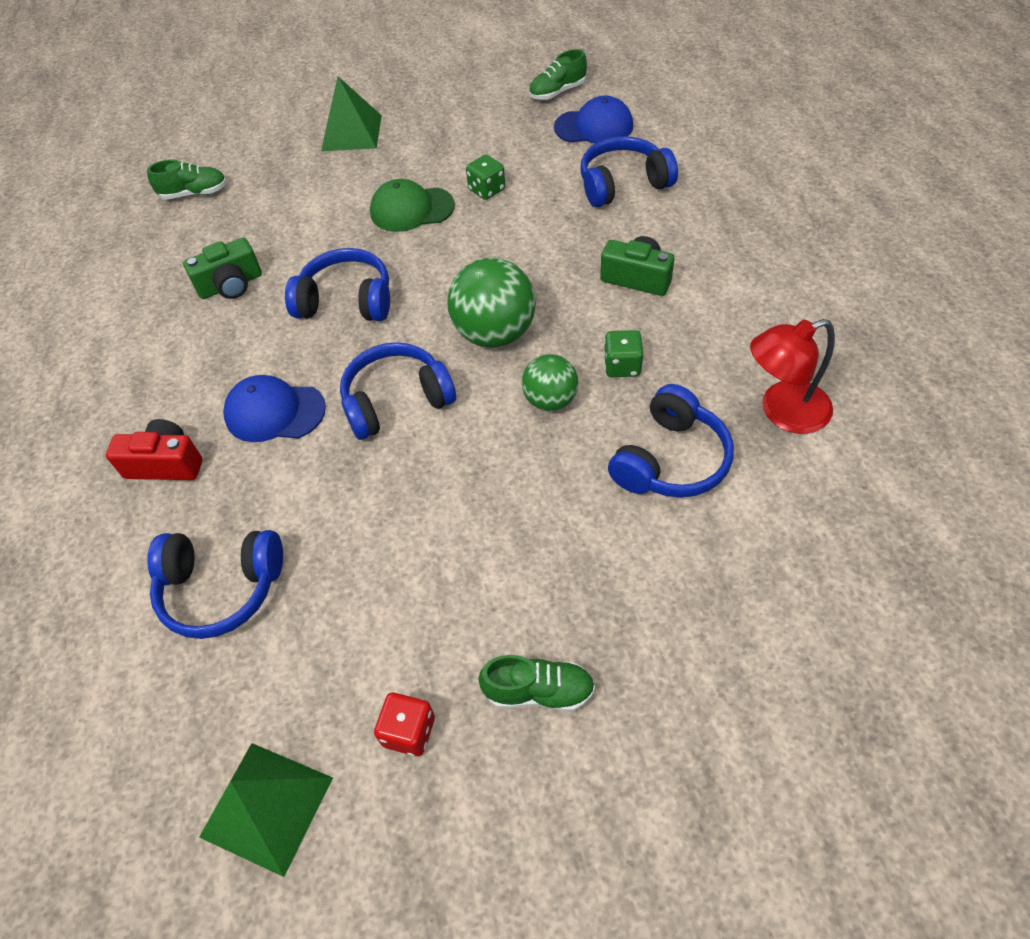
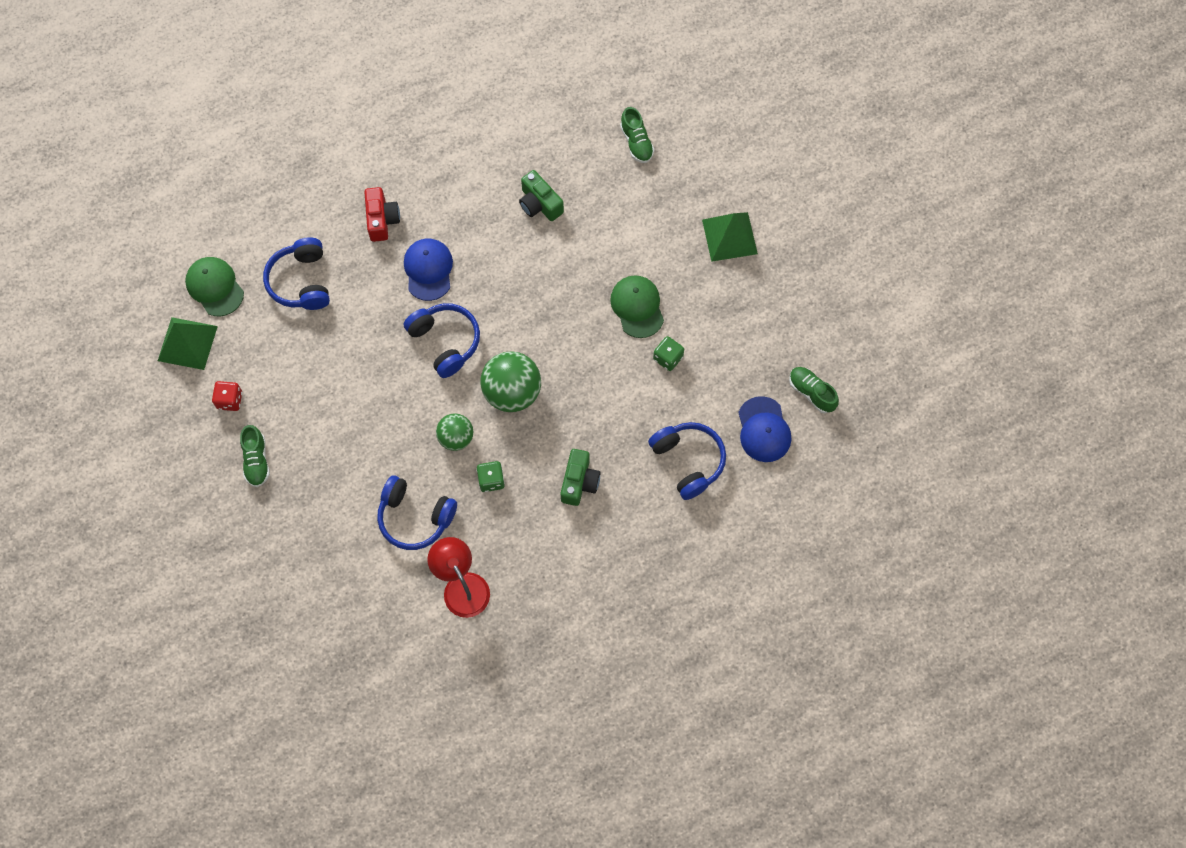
camera: 75 degrees right, 15 degrees up
(170, 741) = (215, 287): none -> green cap
(346, 301) = (532, 286): blue headphones -> none

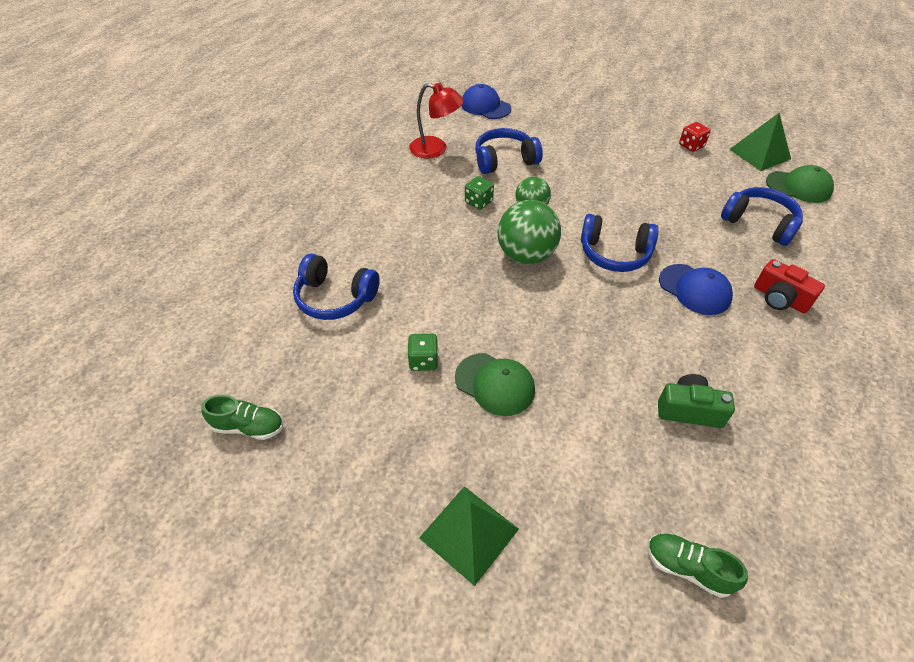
camera: 140 degrees right, 20 degrees down
(256, 460) = (632, 132): green shoe -> none
(579, 482) = (413, 236): green camera -> none
(763, 430) = (280, 362): blue cap -> blue cap (485, 106)

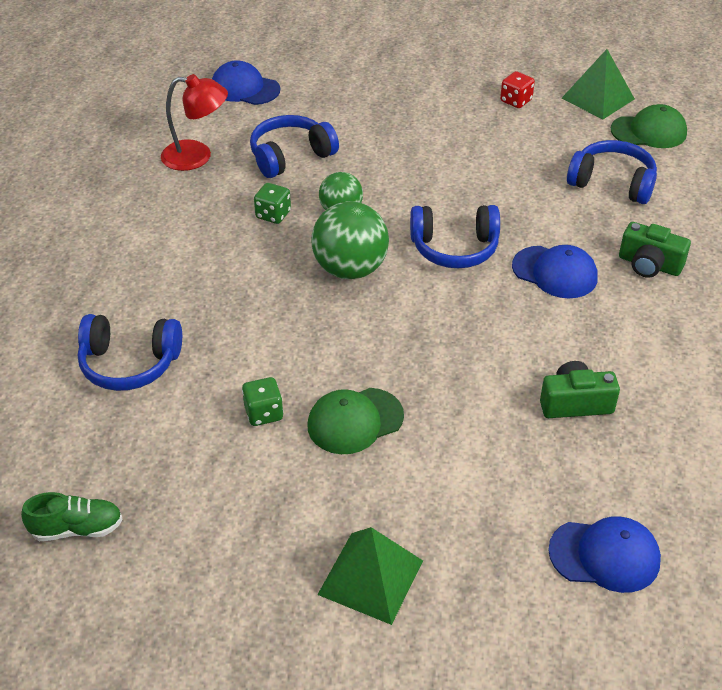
camera: 15 degrees left, 5 degrees down
(495, 384) = (355, 421): green cap -> green cap turned 135 degrees clockwise
(687, 568) = (604, 555): green shoe -> blue cap
(779, 298) = (649, 265): red camera -> green camera

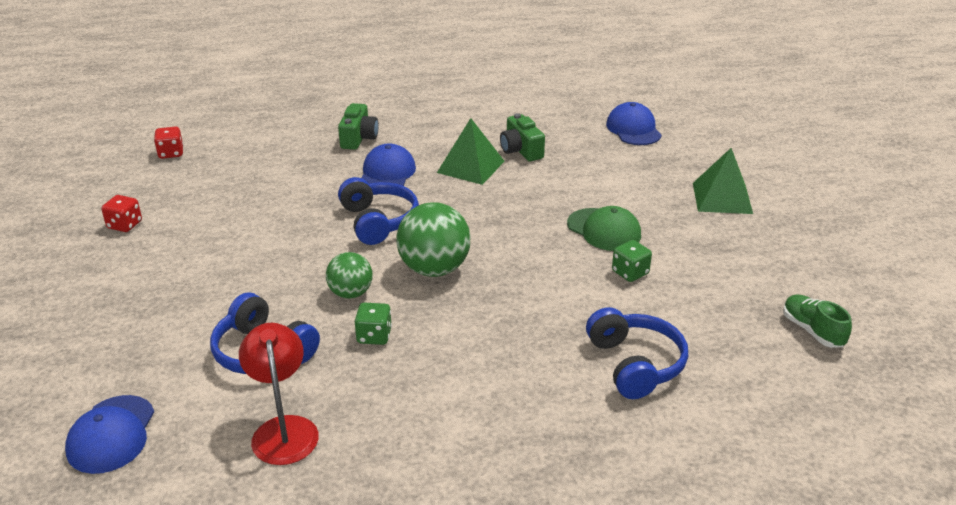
camera: 110 degrees left, 10 degrees down
(598, 98) = (115, 182): green pyramid -> green pyramid (470, 166)
(612, 183) = (256, 162): blue headphones -> none
(649, 131) = (171, 153): green cap -> red dice

